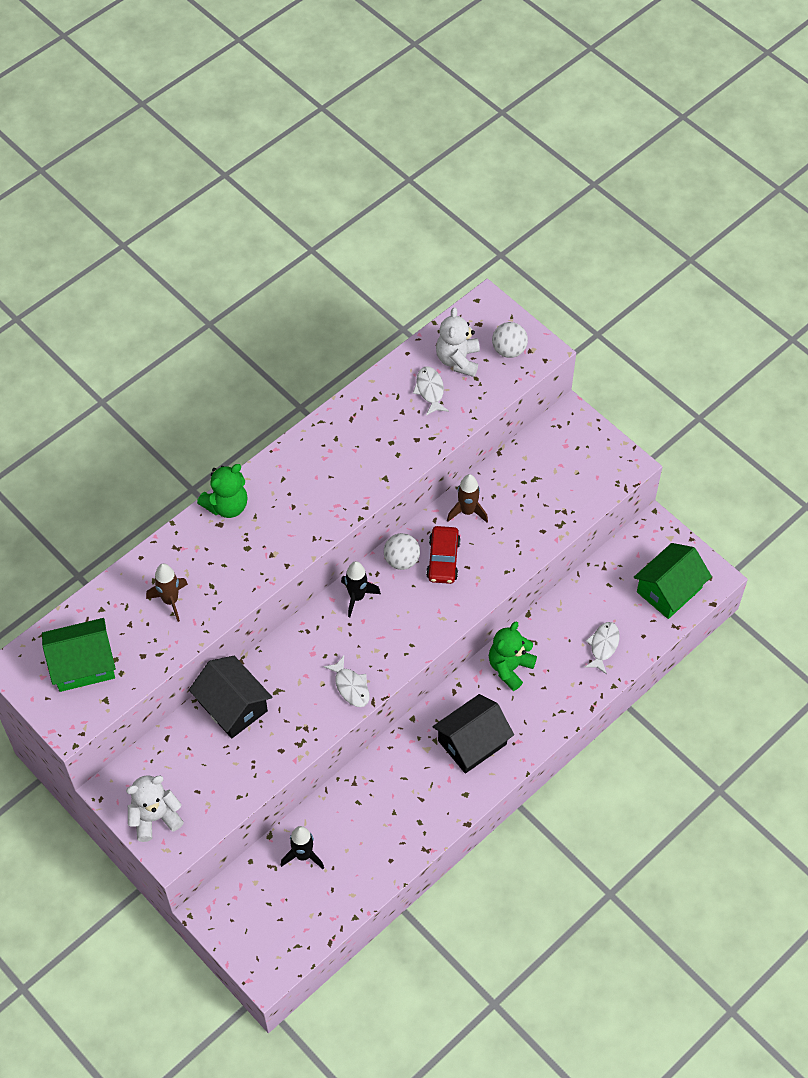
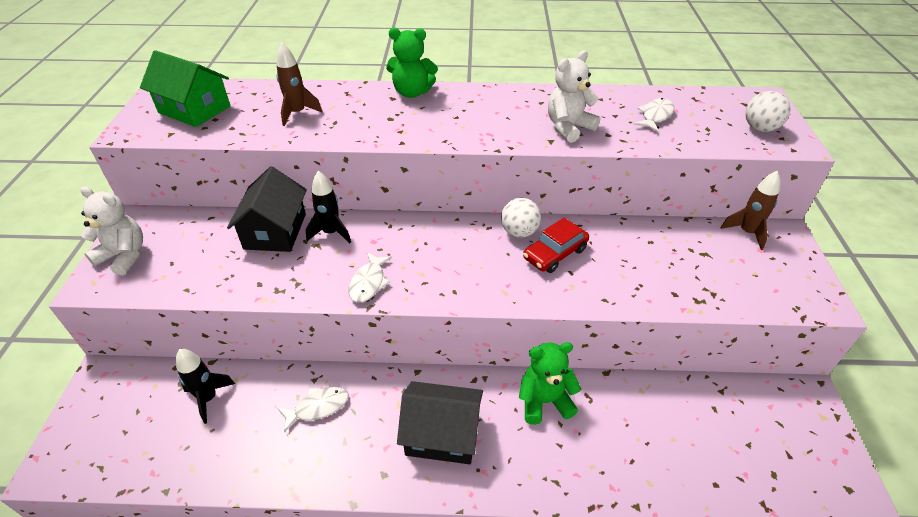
camera: 45 degrees right, 15 degrees down
(357, 597) = (454, 231): black rocket -> black rocket (331, 233)
(458, 360) = (702, 112): white teddy bear -> white teddy bear (568, 128)
(467, 511) = (614, 237): brown rocket -> brown rocket (747, 232)
(603, 646) = (659, 458): white fish -> white fish (318, 407)
(669, 590) = (784, 464): green house -> none

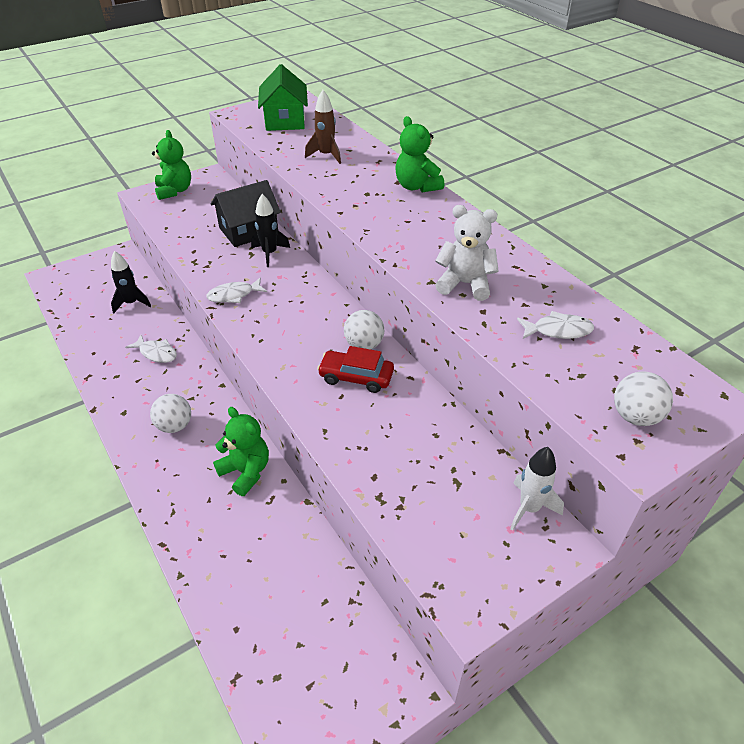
camera: 55 degrees right, 0 degrees up
(124, 256) = (174, 191): white teddy bear -> green teddy bear
(442, 434) = (175, 426): black house -> white ball
(747, 232) = (529, 508): brown rocket -> white rocket

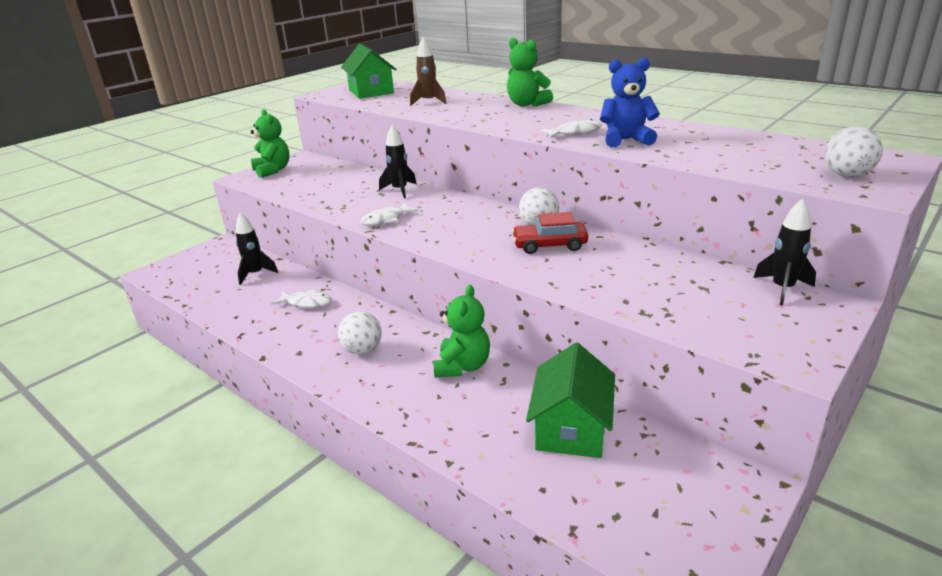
camera: 15 degrees left, 15 degrees down
(246, 472) = (462, 366): green teddy bear -> green teddy bear turned 75 degrees clockwise
(248, 230) = (367, 181): black house -> none
(295, 572) = (571, 428): none -> green house
(465, 284) = (626, 140): white teddy bear -> blue teddy bear
(529, 508) = (782, 289): white rocket -> black rocket
(558, 330) = (731, 148): white fish -> white fish (575, 133)

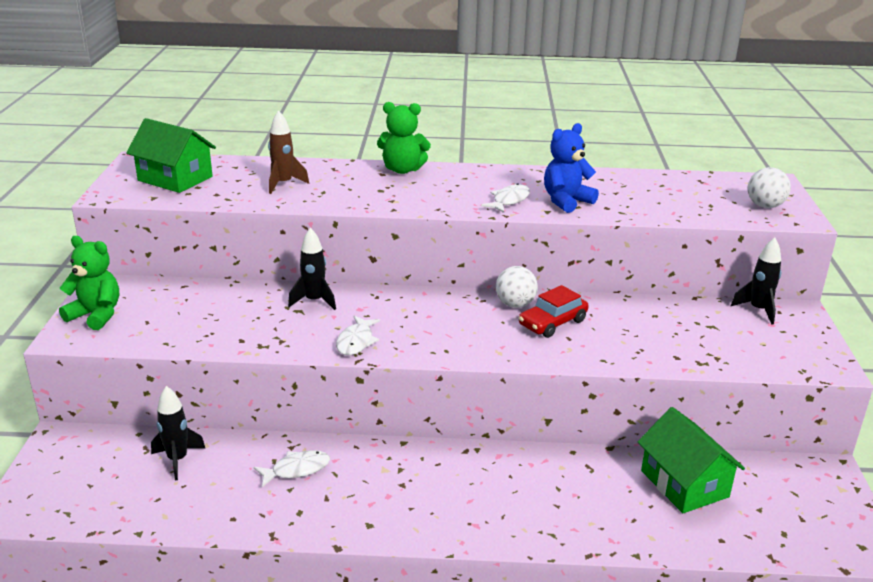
camera: 40 degrees left, 0 degrees up
(362, 350) = (431, 494): white ball -> none
(462, 366) = (541, 469): green teddy bear -> none

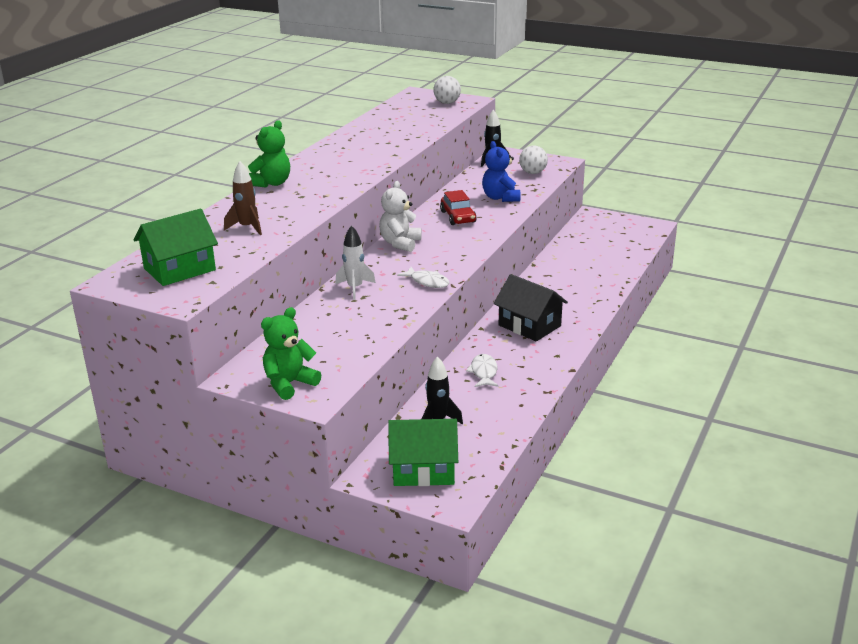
camera: 65 degrees left, 0 degrees up
(314, 301) = (355, 288): black rocket -> white rocket
(434, 482) = (529, 325): none -> black house
(444, 302) = (400, 243): none -> white teddy bear
(509, 200) = (366, 161): white fish -> none
(515, 304) = (425, 223): white ball -> white ball (533, 173)
(566, 201) = (386, 147): blue teddy bear -> blue teddy bear (500, 198)
(684, 483) = (578, 253): green house -> green house (423, 469)

